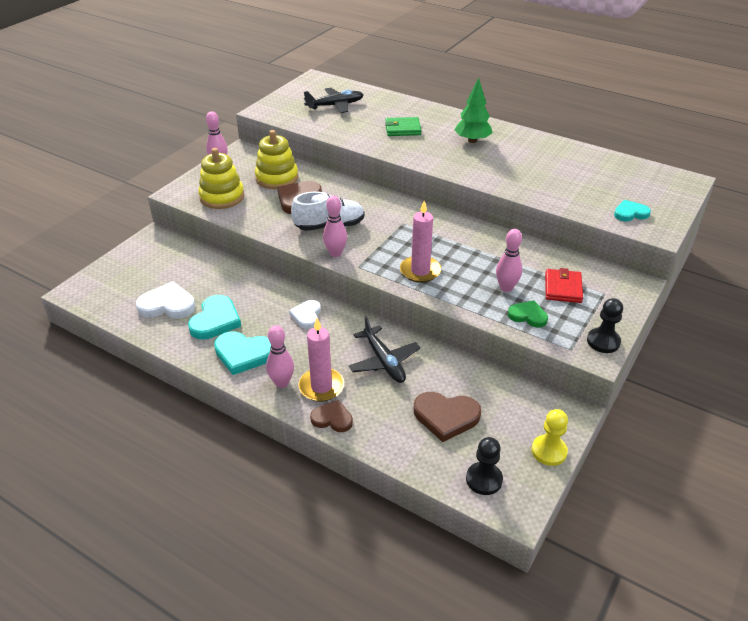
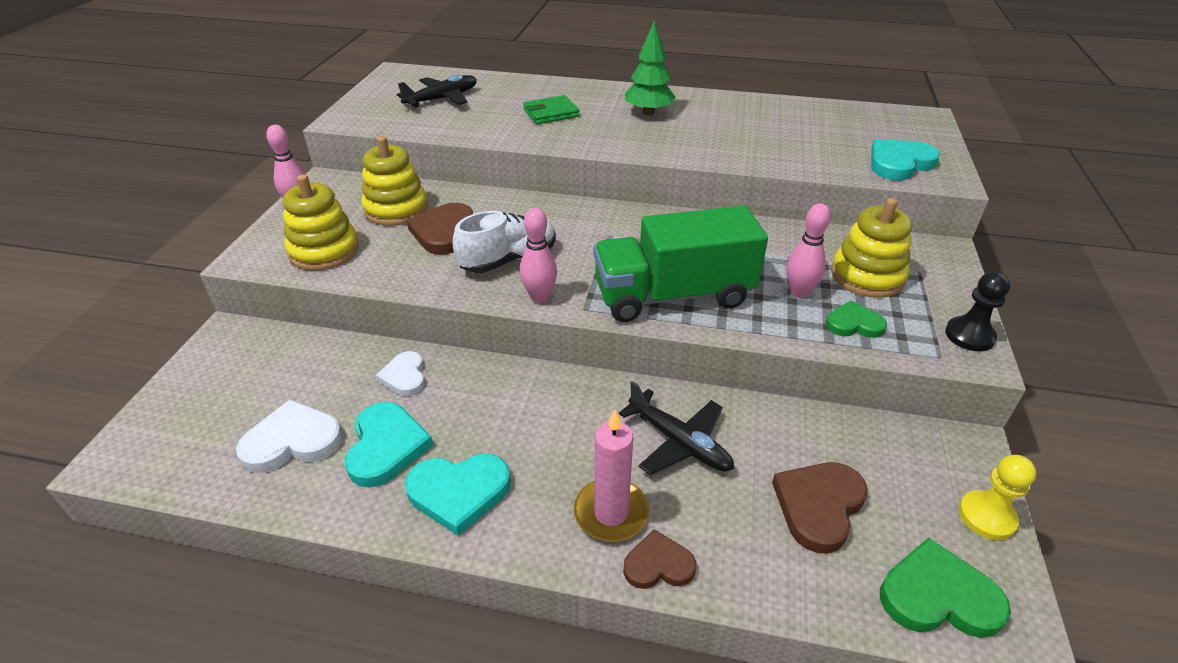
camera: 20 degrees left, 0 degrees up
(282, 383) = (546, 525): pink bowling pin -> none
(306, 315) = (527, 401): white heart -> white heart (404, 376)
(420, 271) = (673, 295): pink candle -> green truck
(446, 417) = (818, 506): brown heart -> brown heart turned 135 degrees clockwise
(484, 479) = (938, 596): black pawn -> green heart
(563, 288) = (867, 276): red wallet -> yellow stacking toy
(630, 213) = (899, 163): turquoise heart -> turquoise heart, size x1.57

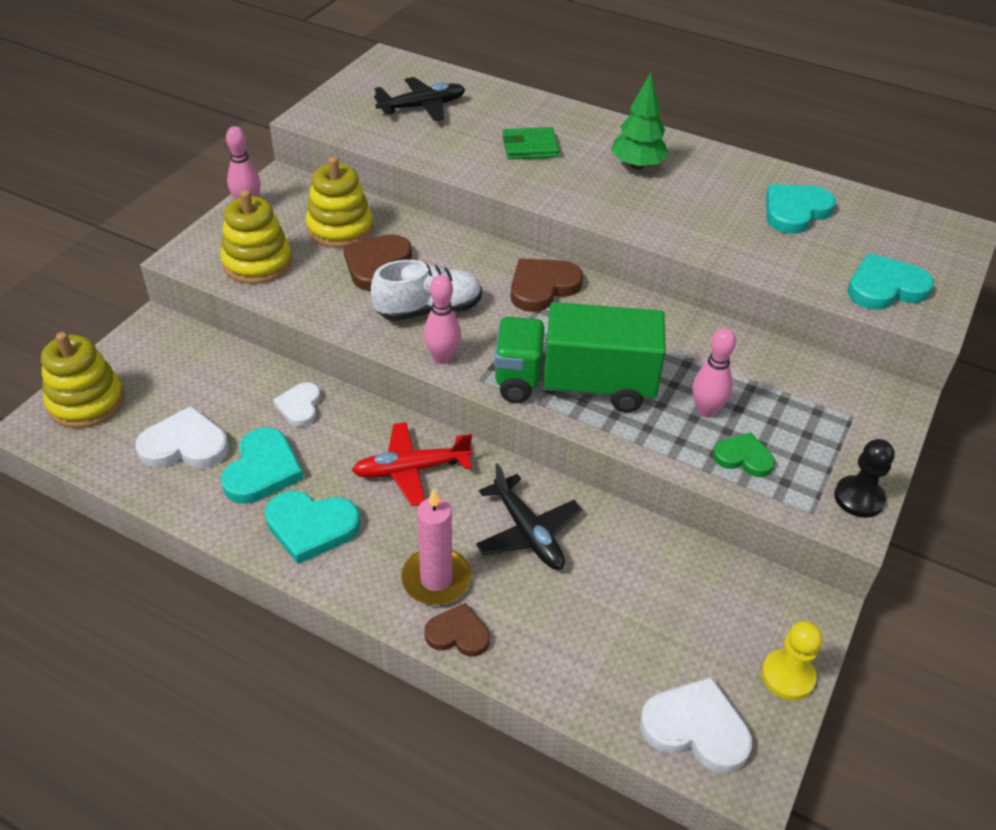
camera: 15 degrees right, 5 degrees up
(540, 410) = (411, 470): none -> red plane
(793, 124) = (795, 211): none -> turquoise heart
(818, 506) = (629, 624): brown heart -> brown heart (542, 287)
(867, 276) = (790, 409): yellow stacking toy -> yellow stacking toy (86, 402)
(938, 596) = (696, 728): green heart -> white heart

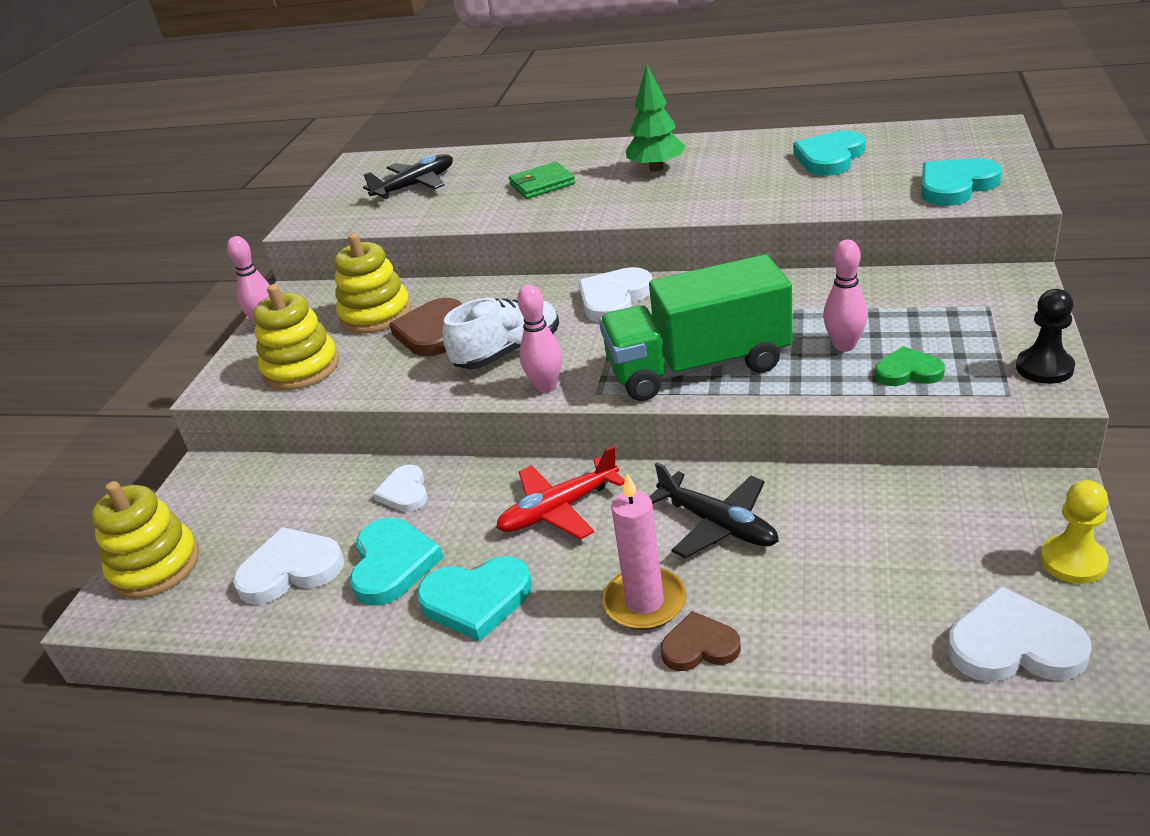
camera: 10 degrees left, 10 degrees down
(542, 287) = (614, 299): brown heart -> white heart

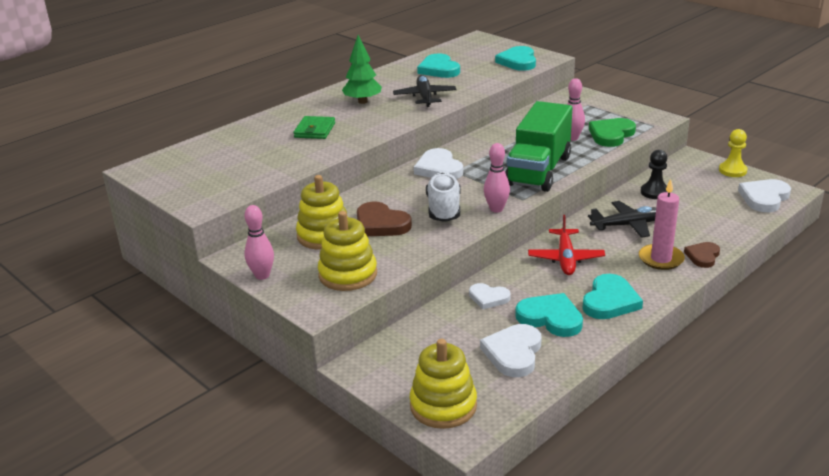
camera: 60 degrees left, 5 degrees down
(415, 185) = (226, 161): black plane -> black plane (425, 97)
(908, 372) = (611, 135): green heart -> green heart, size x1.57
(1044, 368) = (645, 114): black pawn -> black pawn (654, 192)

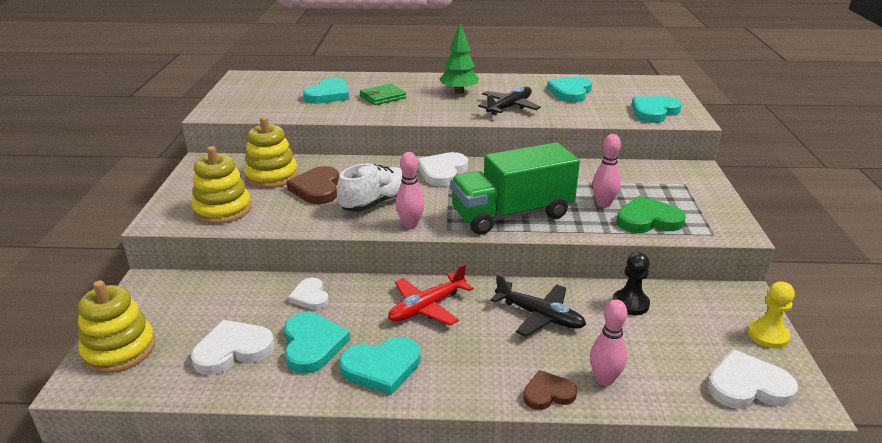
camera: 45 degrees right, 0 degrees up
(262, 275) = (187, 180): pink bowling pin -> pink bowling pin (604, 379)
(265, 148) = (328, 95): none -> turquoise heart
(661, 259) = (503, 366): pink candle -> none

